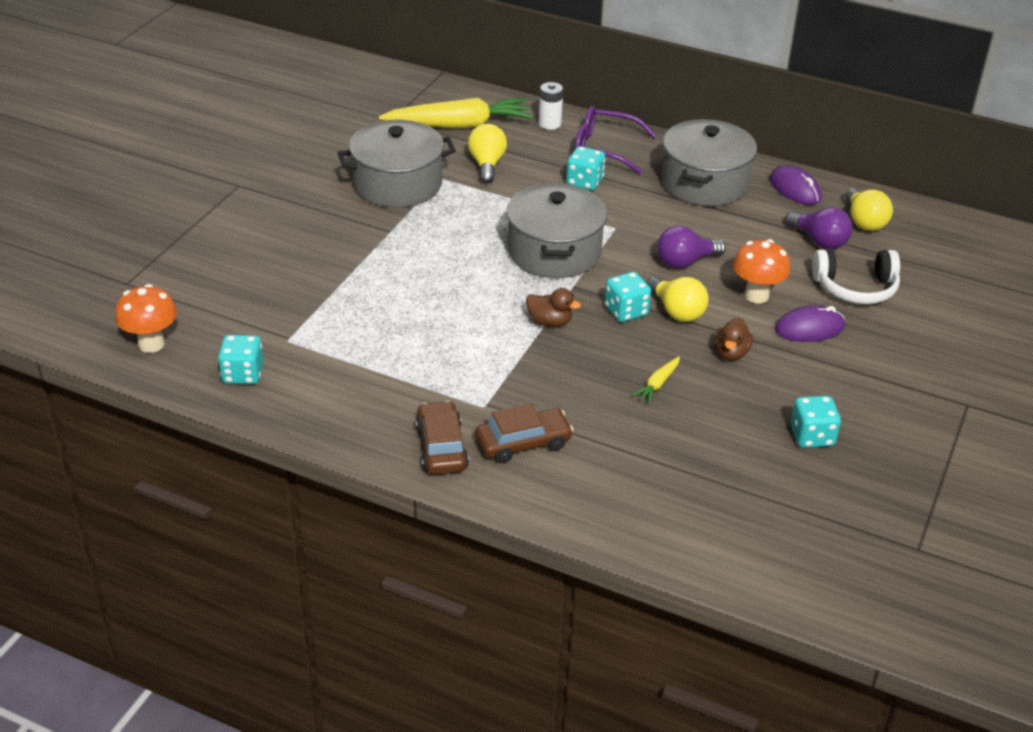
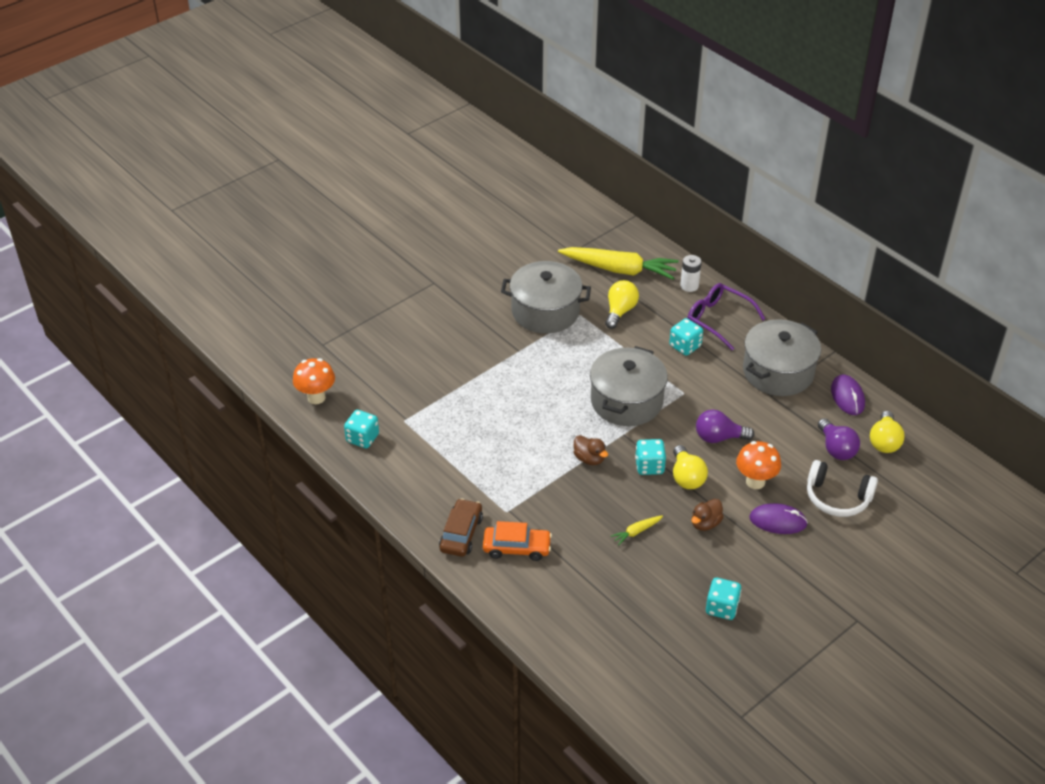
camera: 25 degrees right, 5 degrees up
(523, 443) = (517, 548): brown car -> orange car

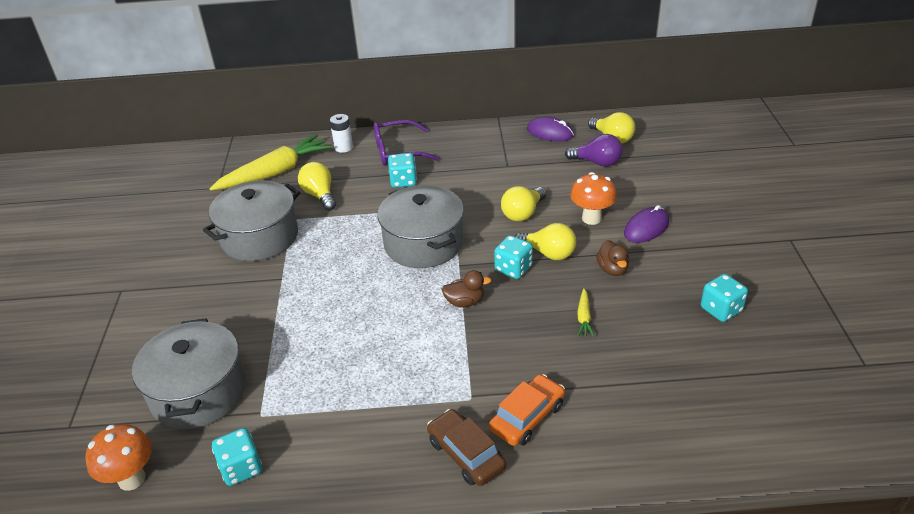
camera: 50 degrees left, 5 degrees down
(719, 437) = (523, 213): purple light bulb -> yellow light bulb
(778, 372) = (487, 150): grey pot -> grey pot (198, 392)
(837, 497) = (648, 186): white headphones -> none

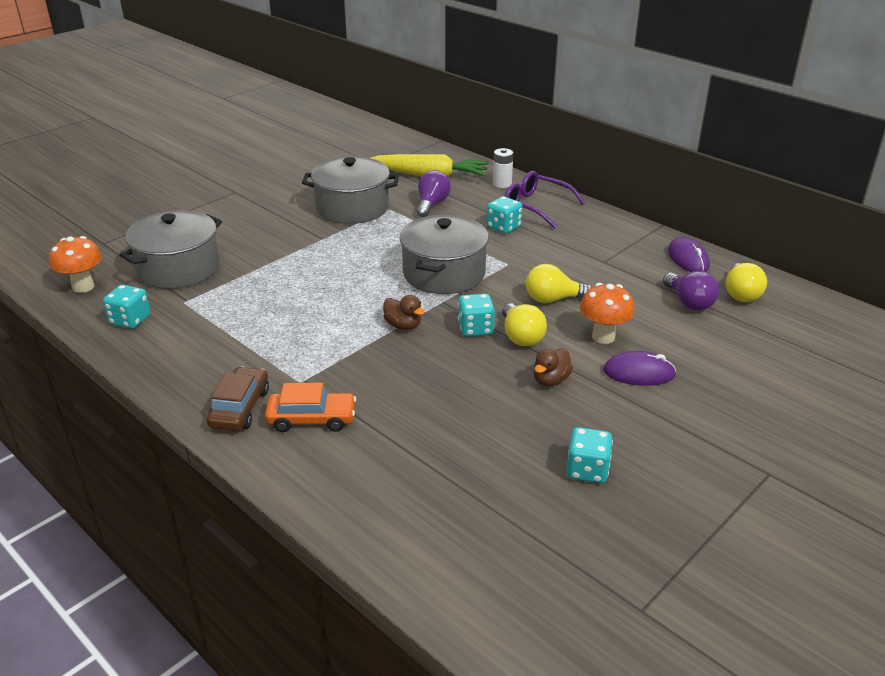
camera: 45 degrees right, 5 degrees down
(320, 195) = (432, 204): yellow light bulb -> purple light bulb
(584, 317) = (465, 393): yellow carrot -> none

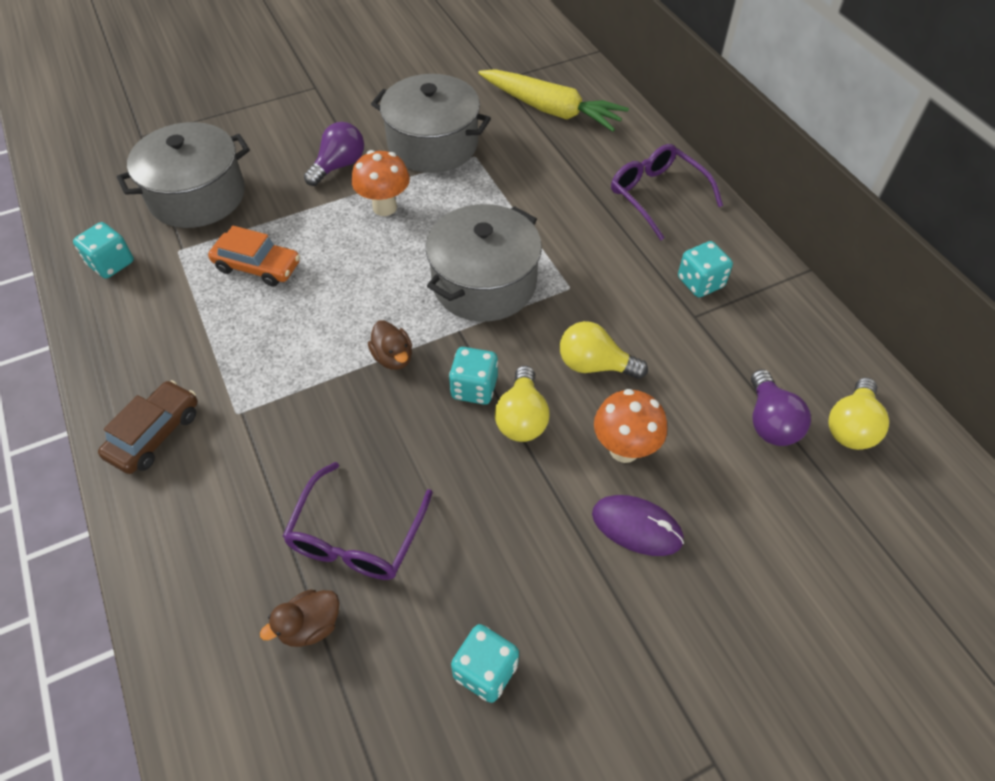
camera: 20 degrees right, 20 degrees up
(83, 287) = (90, 199): orange mushroom -> orange mushroom (384, 207)
(311, 419) = (219, 476): orange car -> orange car (257, 266)
(432, 204) = (529, 161): purple light bulb -> purple light bulb (339, 166)
(443, 426) = (356, 538): none -> purple glasses
(502, 184) = (634, 145): white battery -> none
(503, 227) = (597, 222): turquoise dice -> turquoise dice (700, 282)
(550, 380) = (520, 503): brown duck -> brown duck (310, 626)
(688, 259) = (811, 342): purple mouse -> none

